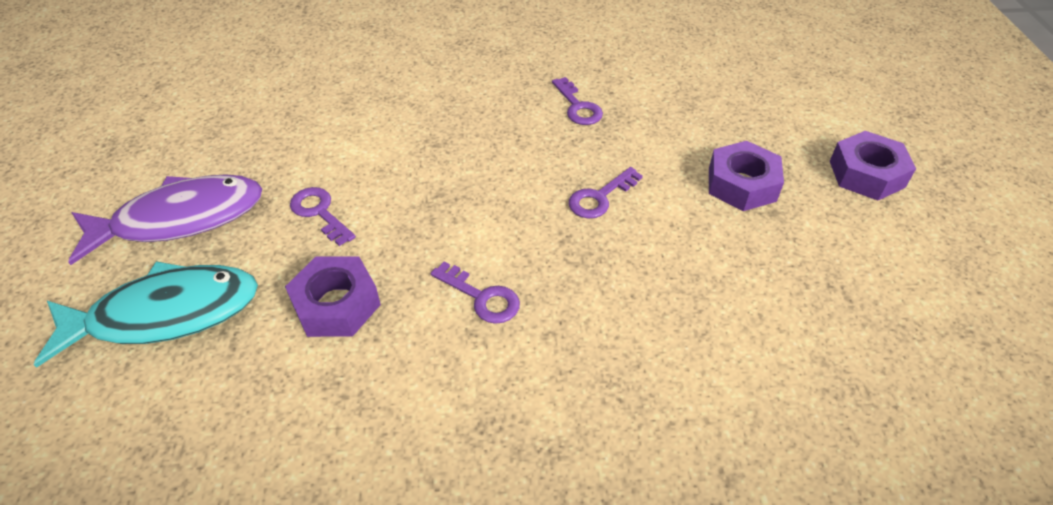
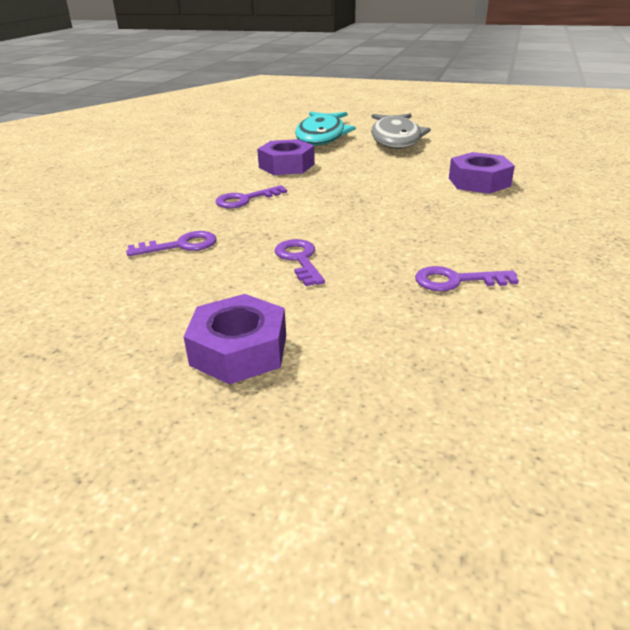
camera: 115 degrees right, 15 degrees down
(180, 219) = (395, 139): purple fish -> grey fish
(319, 213) = (372, 166): purple key -> purple key (181, 245)
(866, 174) = (142, 490): purple nut -> purple nut (479, 182)

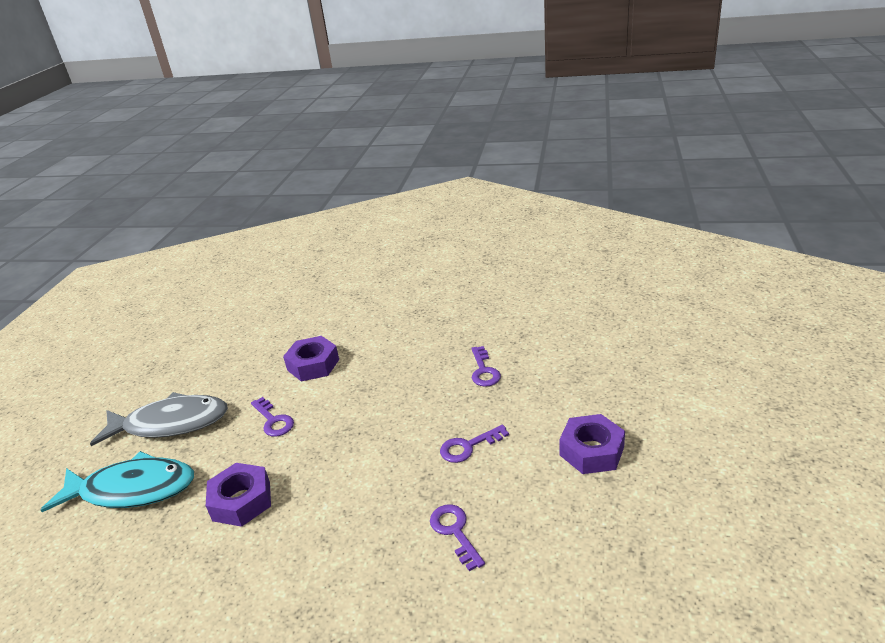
camera: 95 degrees left, 0 degrees up
(245, 200) = (344, 512): purple key -> purple key (273, 420)

